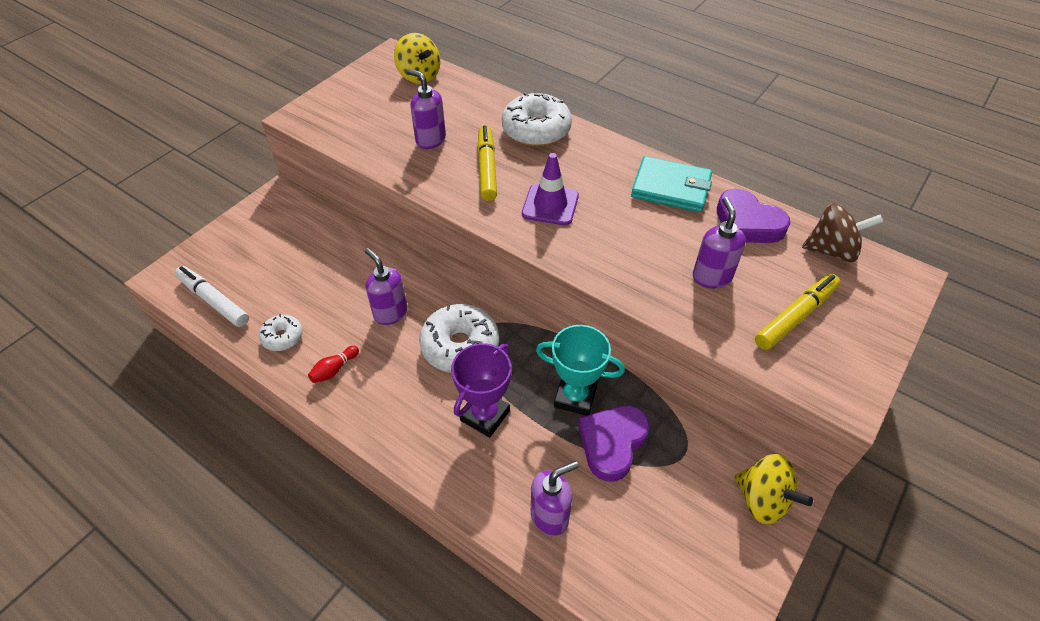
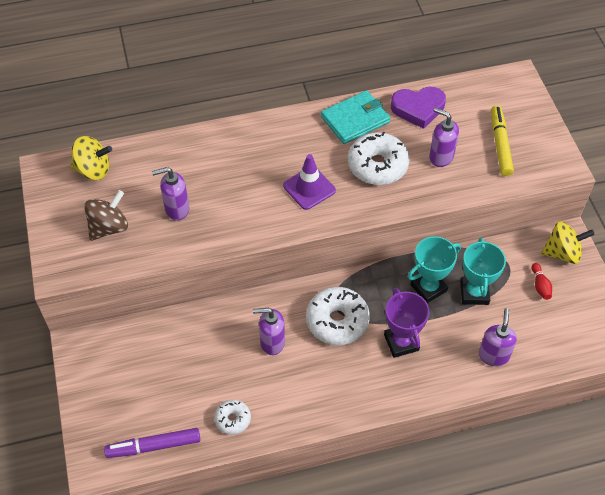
camera: 50 degrees left, 5 degrees up
(214, 301) = (154, 446): white marker -> purple marker
(334, 369) = (291, 403): red bowling pin -> red bowling pin (540, 285)
(487, 168) = (240, 197): yellow marker -> none
(536, 130) = (230, 145): white donut -> white donut (377, 165)
(612, 443) = (474, 293): purple heart -> turquoise trophy
(832, 250) = (472, 91): brown spinning top -> brown spinning top (109, 227)

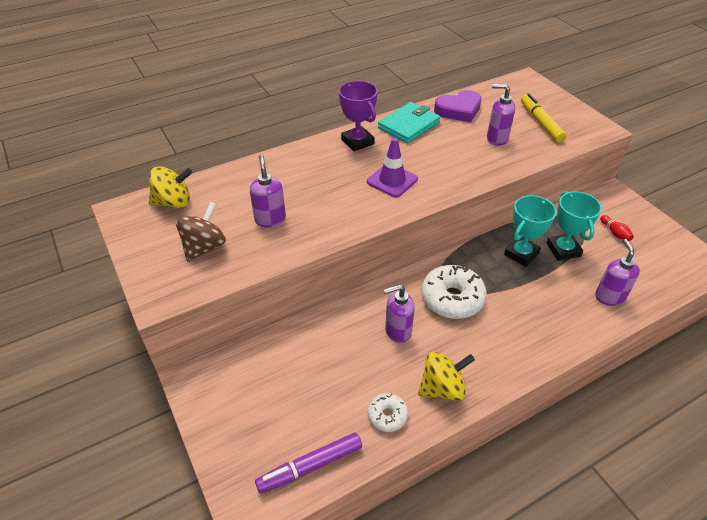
camera: 15 degrees left, 10 degrees down
(176, 209) = (270, 219): purple soap dispenser -> purple soap dispenser turned 105 degrees clockwise
(377, 165) = (445, 153): white donut -> none
(401, 342) = (521, 304): purple trophy -> purple trophy (357, 142)
(562, 253) = (617, 205): yellow spinning top -> yellow spinning top (442, 388)

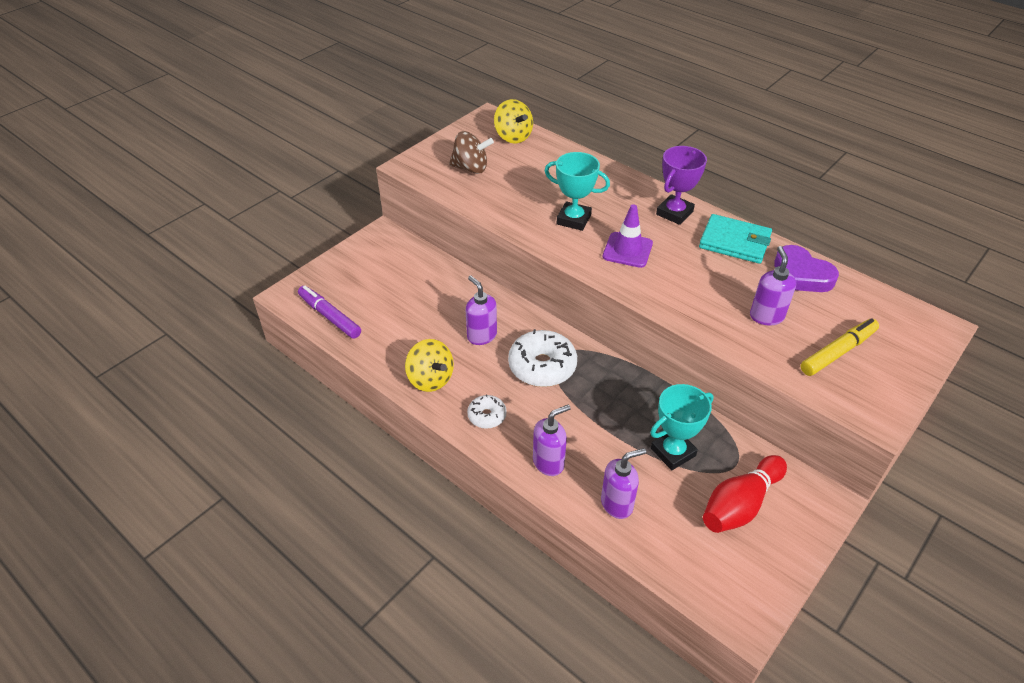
camera: 70 degrees right, 0 degrees up
(270, 219) = (523, 191): purple soap dispenser -> purple soap dispenser (549, 462)
(387, 415) = (389, 349): white donut -> white donut (487, 416)
(521, 254) = (642, 413): turquoise trophy -> turquoise trophy (573, 219)
(615, 233) = (740, 504): red bowling pin -> red bowling pin, size x2.17

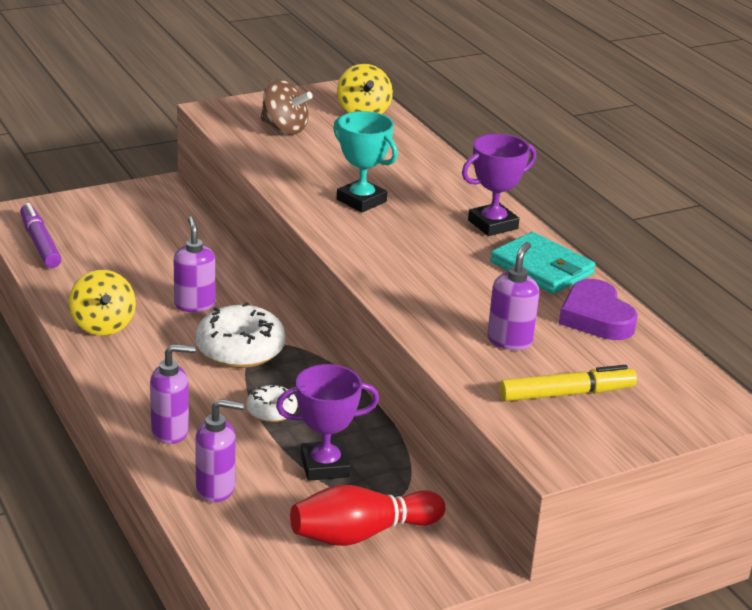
camera: 20 degrees right, 15 degrees down
(487, 416) = (137, 373): white donut -> white donut (271, 411)
(627, 250) = (399, 242): purple traffic cone -> none
(673, 452) = (325, 466): turquoise trophy -> purple trophy

